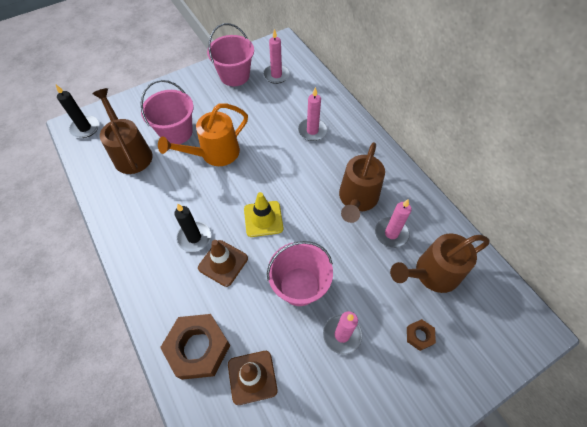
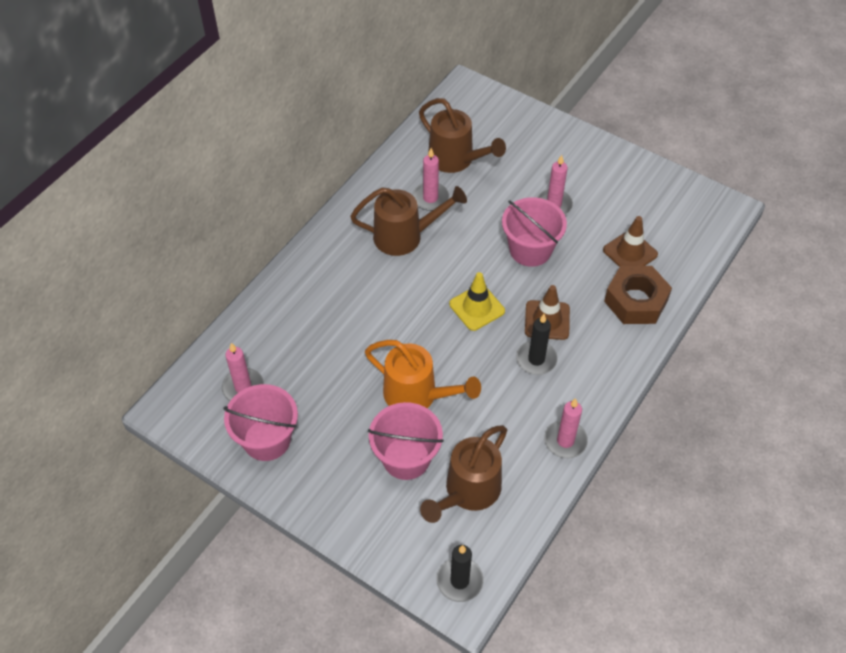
camera: 115 degrees left, 5 degrees down
(312, 131) = (328, 309): pink candle -> pink candle (565, 441)
(419, 336) = (520, 155): brown nut -> none

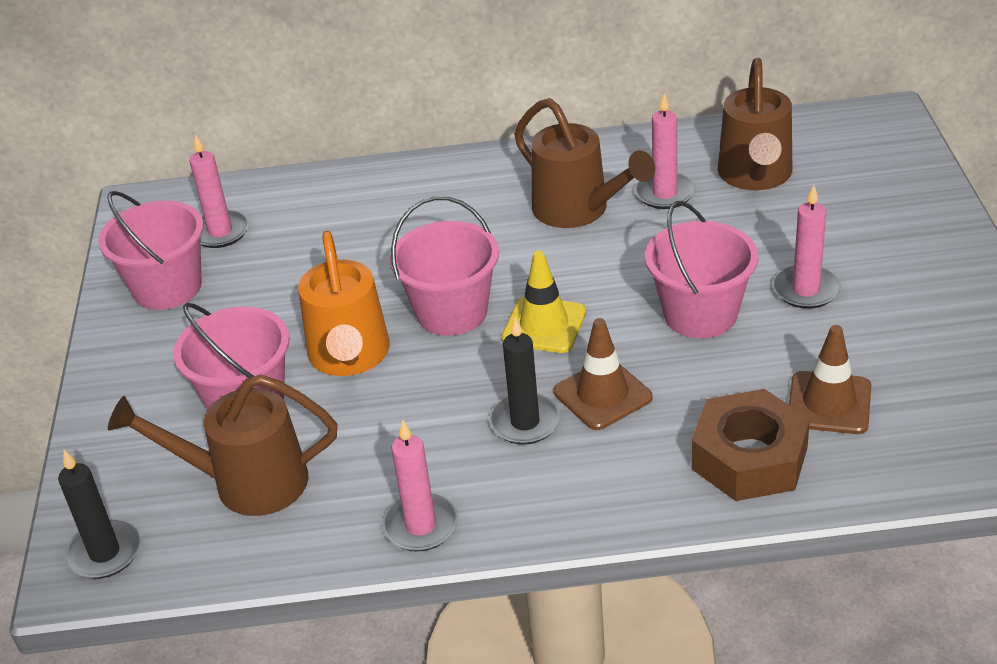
camera: 55 degrees right, 15 degrees down
(427, 334) = (452, 312): none -> pink bucket

